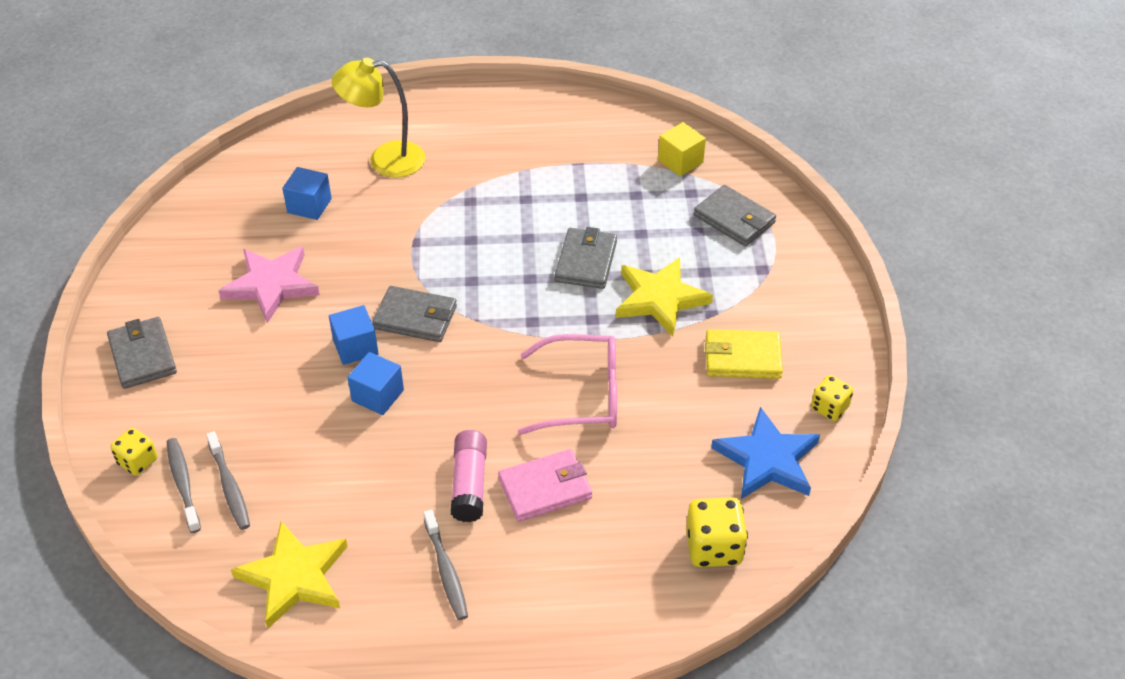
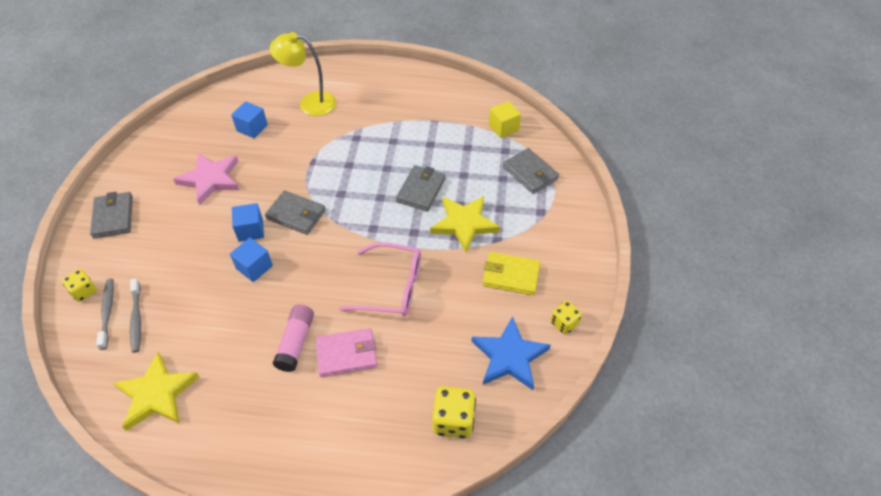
camera: 10 degrees right, 5 degrees up
(446, 571) = (260, 407): grey toothbrush -> none

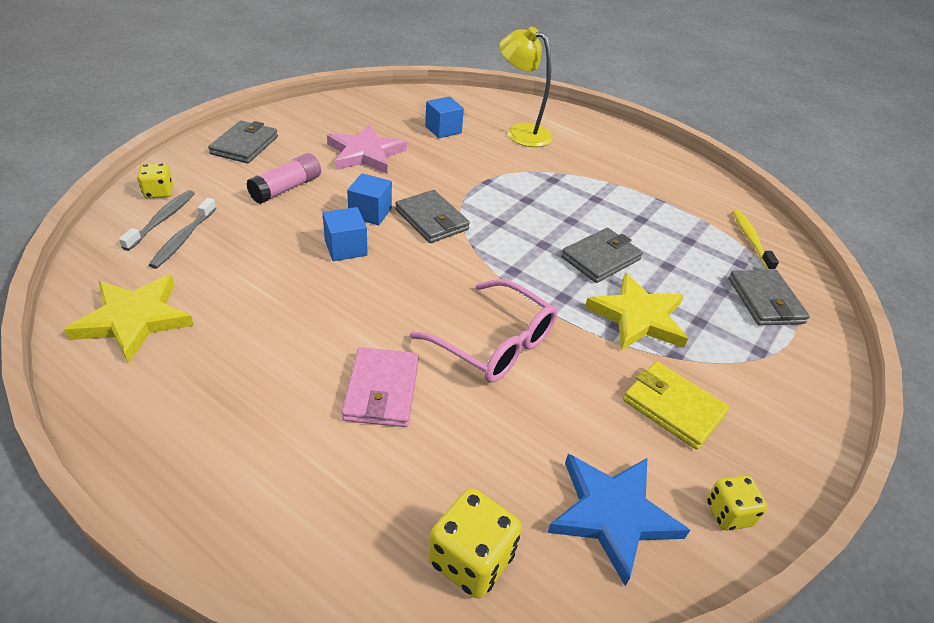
camera: 25 degrees right, 10 degrees down
(296, 342) = (331, 345): pink glue stick -> pink glue stick (287, 188)
(346, 354) = (382, 390): pink wallet -> pink wallet turned 75 degrees clockwise
(503, 127) = (751, 239): yellow cube -> yellow toothbrush

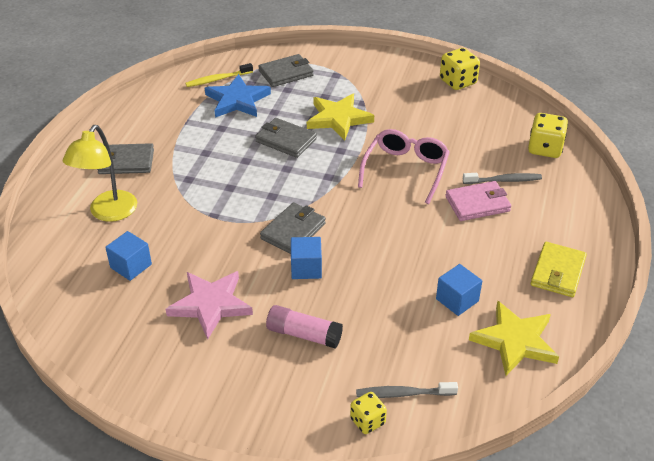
camera: 105 degrees left, 0 degrees up
(183, 239) = (417, 365): grey toothbrush -> grey toothbrush (503, 180)
(244, 145) = (246, 402): grey wallet -> grey wallet (126, 162)
(346, 248) = (361, 265): blue cube -> blue cube (457, 300)
(612, 514) = (487, 113): blue star -> blue star (237, 100)
(673, 407) = (404, 101): yellow wallet -> yellow wallet (558, 272)
(728, 513) = (458, 82): yellow dice -> yellow dice, size x1.58

